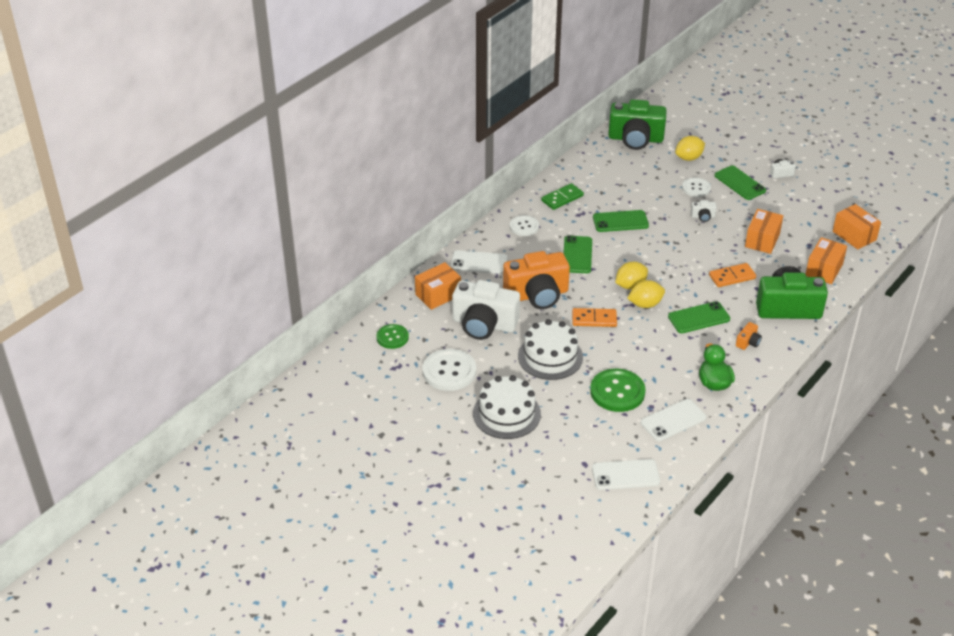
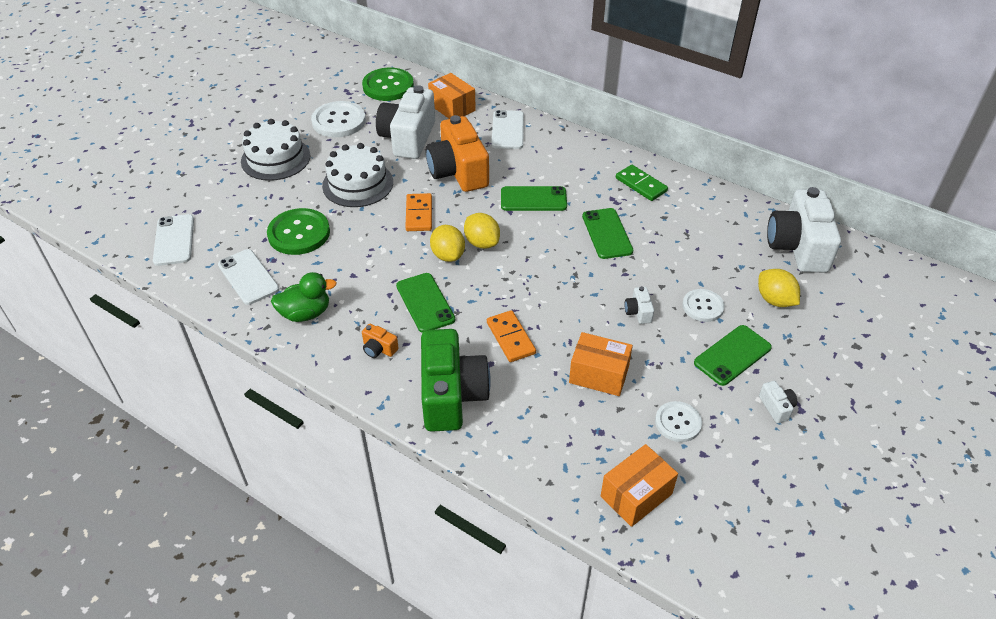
camera: 85 degrees right, 5 degrees up
(392, 337) = (388, 86): green button -> green button, size x1.63
(524, 226) = (578, 158): white button -> white button (678, 422)
(635, 139) = (798, 247): green camera -> white camera
(824, 270) = (541, 445): orange box -> none

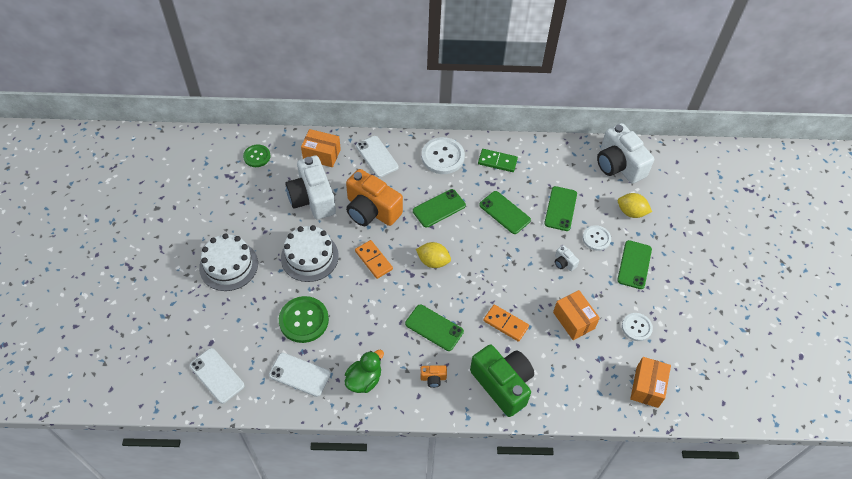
camera: 35 degrees left, 10 degrees up
(339, 121) = (247, 207): white button -> white button (443, 157)
(388, 86) = (257, 156): green button -> green button, size x0.61
(448, 255) = (419, 283): yellow lemon -> none
(599, 375) = (573, 320): orange box -> orange box turned 75 degrees clockwise
(681, 258) = (560, 208): none -> green phone
(776, 407) = (678, 287): white camera -> none

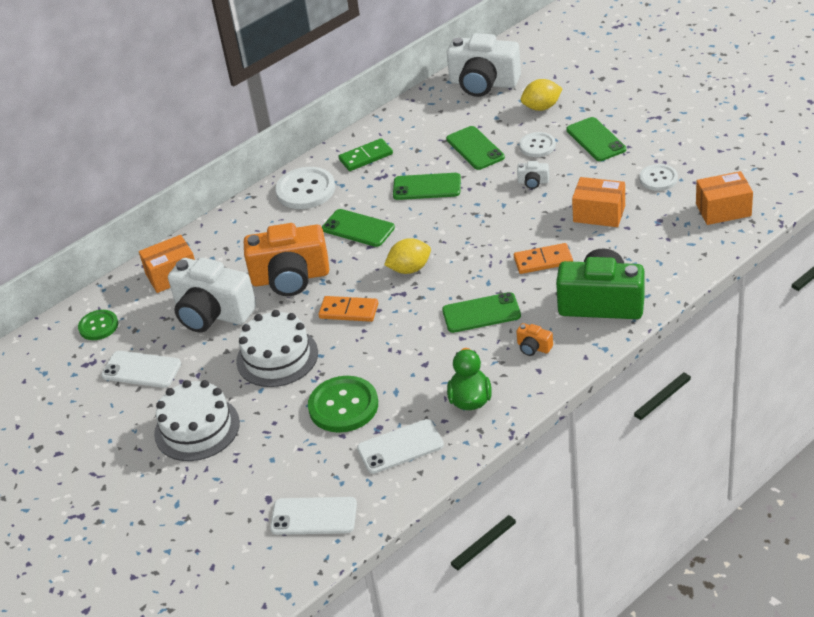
camera: 35 degrees left, 15 degrees down
(377, 156) = (235, 236): white phone -> white phone (141, 370)
(433, 378) = (533, 347): orange camera -> orange camera turned 75 degrees clockwise
(439, 208) = (358, 228): green phone -> green phone turned 75 degrees counterclockwise
(647, 387) = (723, 210): orange box -> orange box turned 75 degrees counterclockwise

